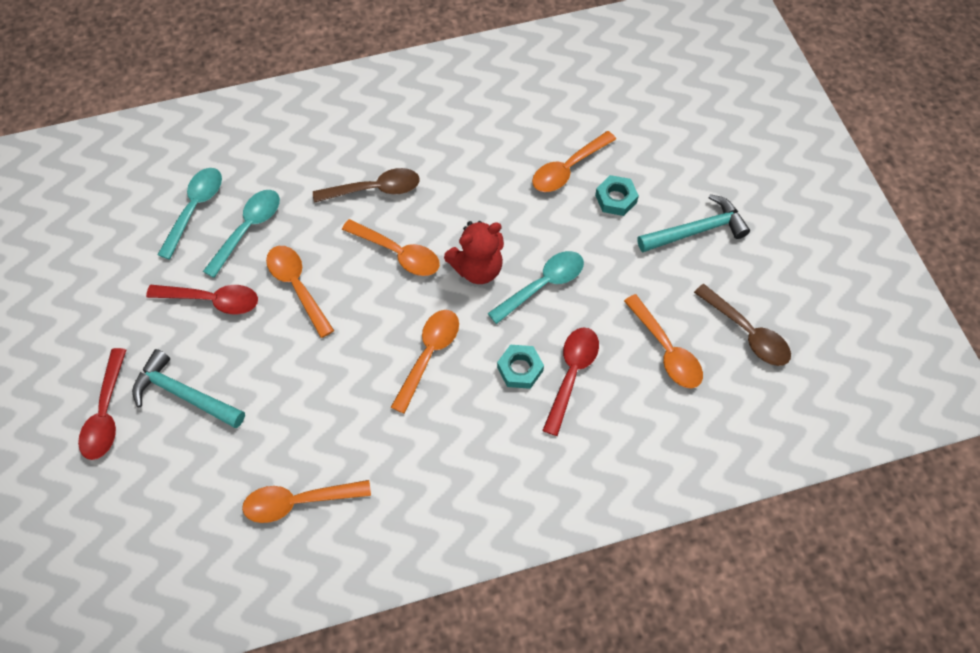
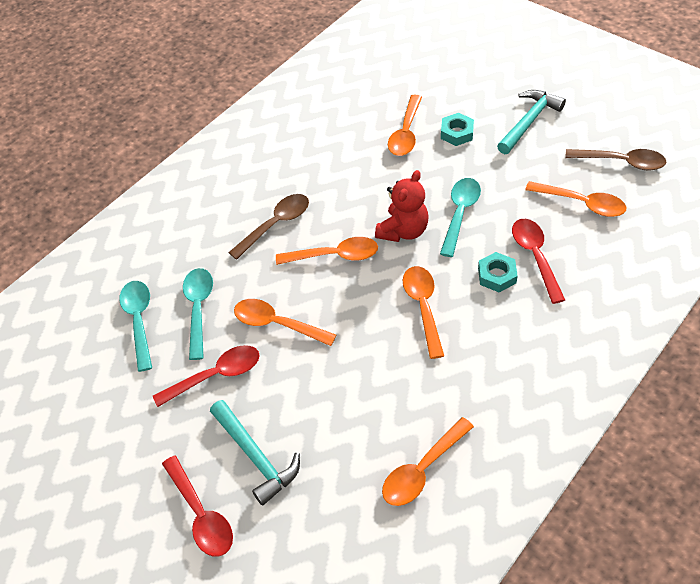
camera: 30 degrees left, 10 degrees down
(184, 394) = (256, 456): turquoise hammer -> turquoise hammer turned 120 degrees counterclockwise

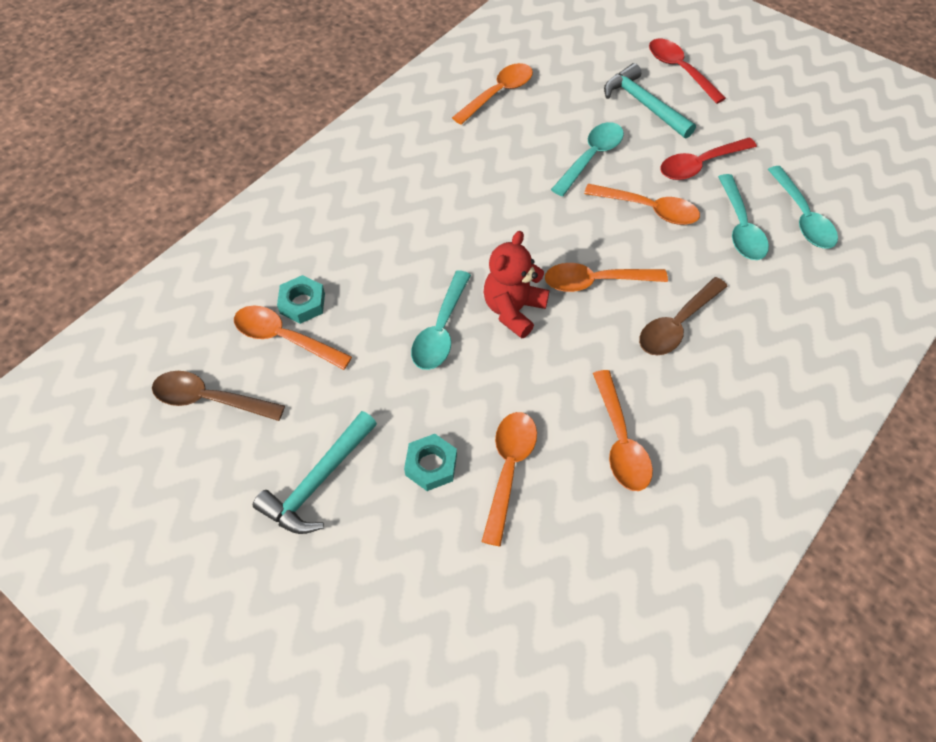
camera: 175 degrees right, 5 degrees up
(324, 382) = (591, 157): none -> turquoise spoon
(423, 307) = (492, 221): orange spoon -> orange spoon (620, 441)
(497, 275) = (408, 252): turquoise nut -> turquoise nut (302, 303)
(535, 256) = (360, 272): red spoon -> none

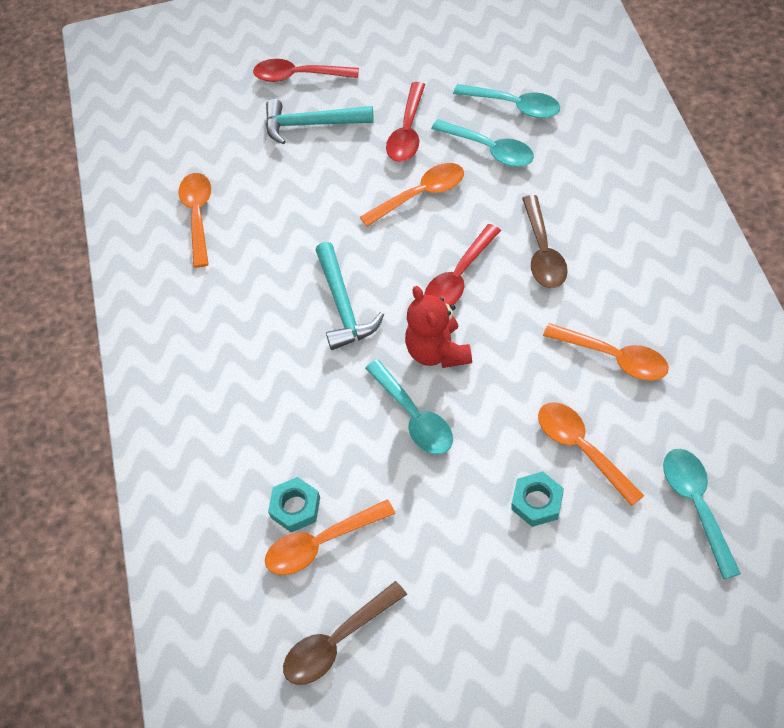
camera: 45 degrees left, 0 degrees up
(318, 482) = (489, 597): turquoise hammer -> turquoise hammer (343, 305)
(591, 157) = (332, 197): turquoise spoon -> turquoise spoon (696, 504)
(595, 282) = (458, 277): orange spoon -> red spoon

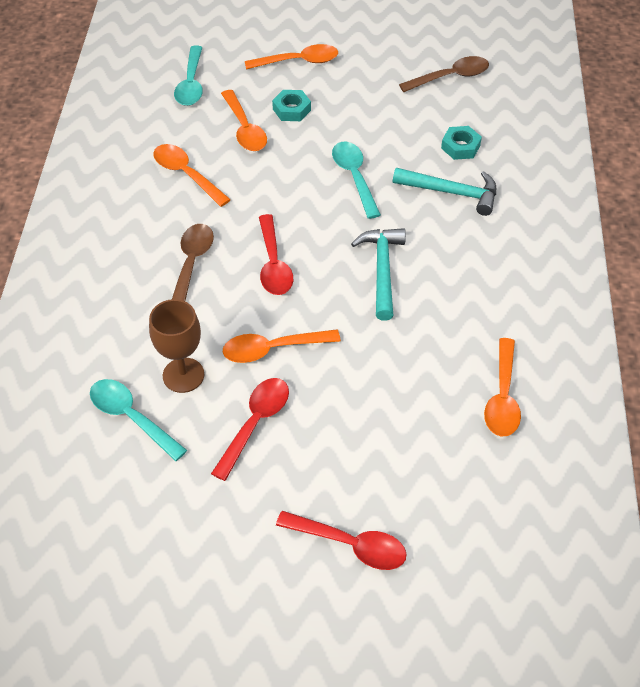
camera: 170 degrees left, 5 degrees down
(311, 124) = (355, 469): turquoise hammer -> turquoise hammer (452, 192)
(321, 543) = (447, 124): orange spoon -> orange spoon (298, 61)
(437, 351) = (317, 214): red teddy bear -> none
(458, 277) = (273, 264): red spoon -> red spoon turned 120 degrees clockwise
(490, 149) = (183, 375): turquoise spoon -> brown goblet

